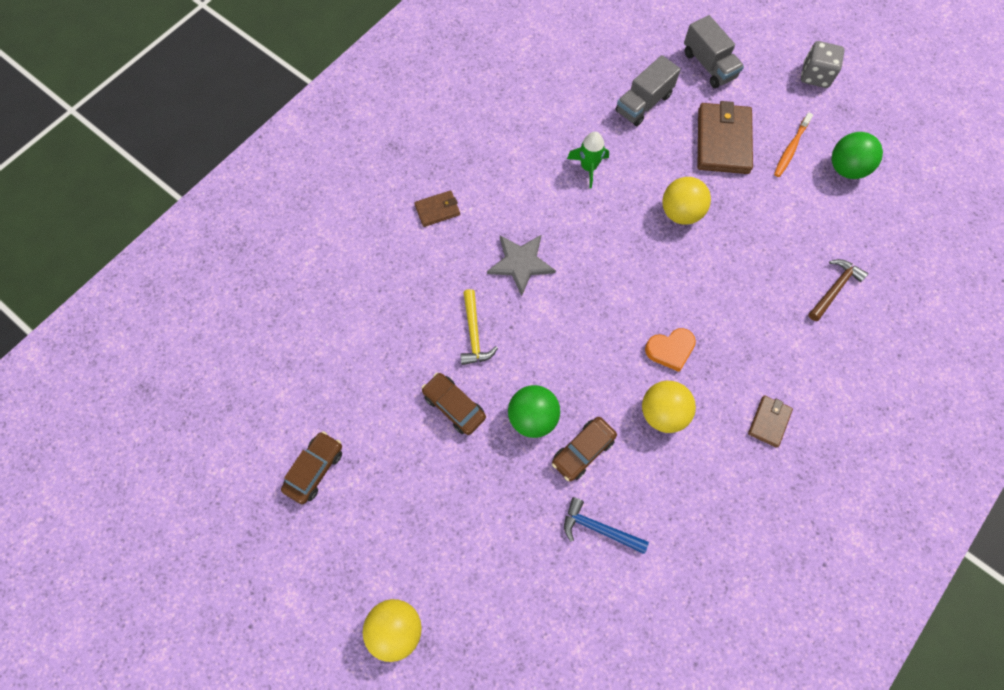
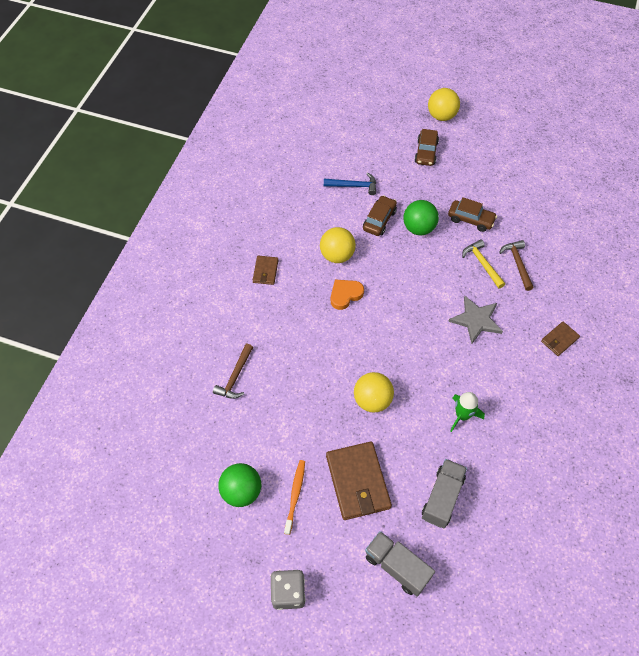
camera: 160 degrees right, 10 degrees down
(315, 469) = (531, 165): brown car -> brown car (426, 152)
(429, 318) = (517, 264): none -> brown hammer

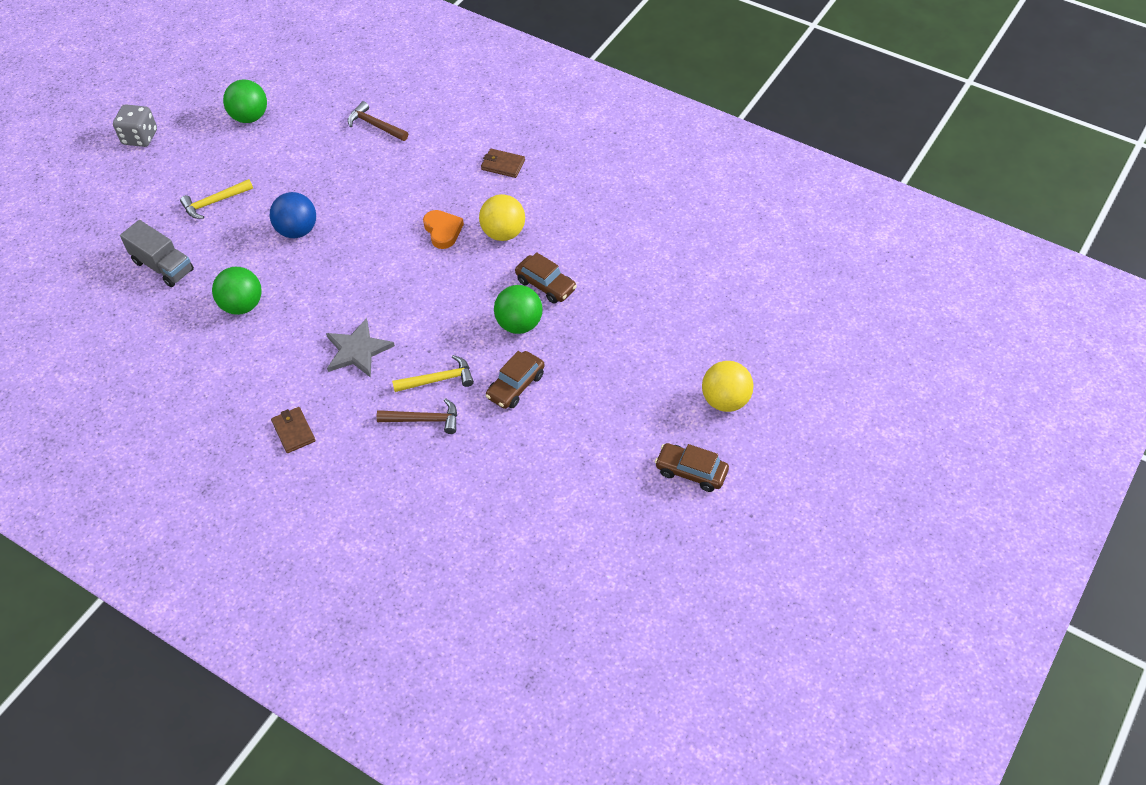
camera: 105 degrees right, 5 degrees down
(295, 495) = (226, 154): orange toothbrush -> none
(353, 186) = (612, 269): blue hammer -> none
(357, 482) = (214, 202): brown wallet -> yellow hammer
(372, 400) = (297, 230): yellow ball -> blue ball
(397, 567) = (118, 216): grey truck -> none
(426, 152) = (654, 363): brown car -> brown car (691, 472)
(462, 415) = (242, 305): green rocket -> green ball

